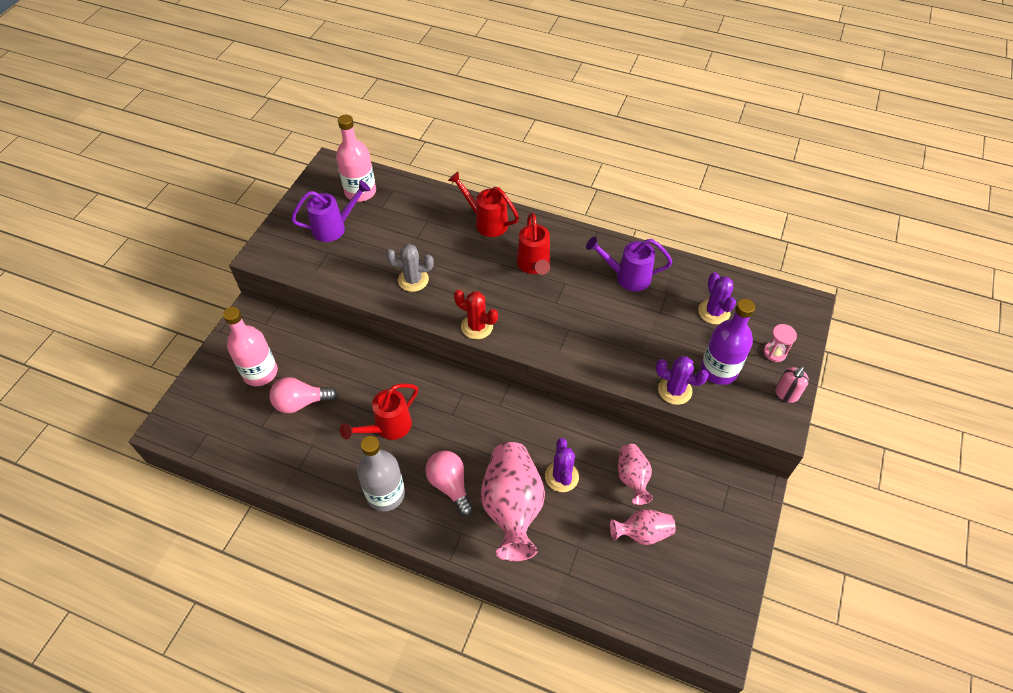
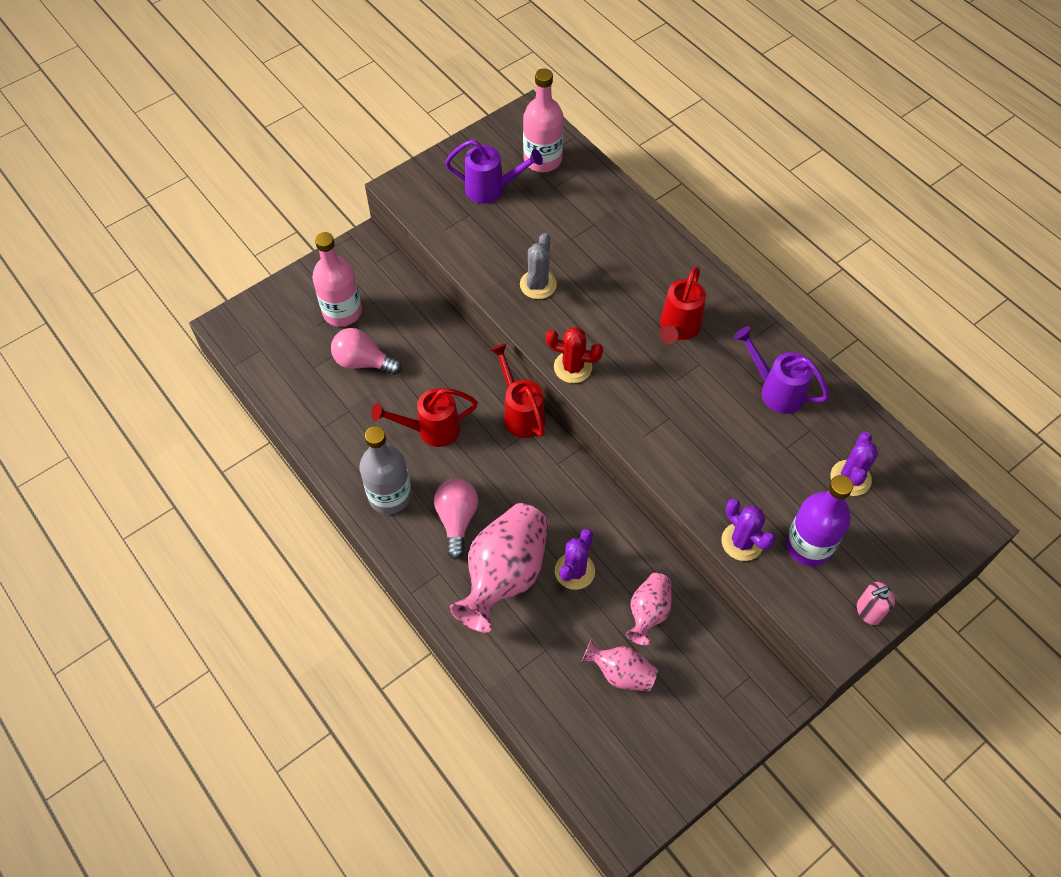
camera: 30 degrees right, 5 degrees up
(413, 280) = (538, 284): grey cactus -> grey cactus turned 75 degrees clockwise
(477, 326) = (572, 367): red cactus -> red cactus turned 45 degrees counterclockwise
(486, 222) = (657, 254): red watering can -> red watering can (521, 413)
(774, 352) = (890, 559): pink hourglass -> none

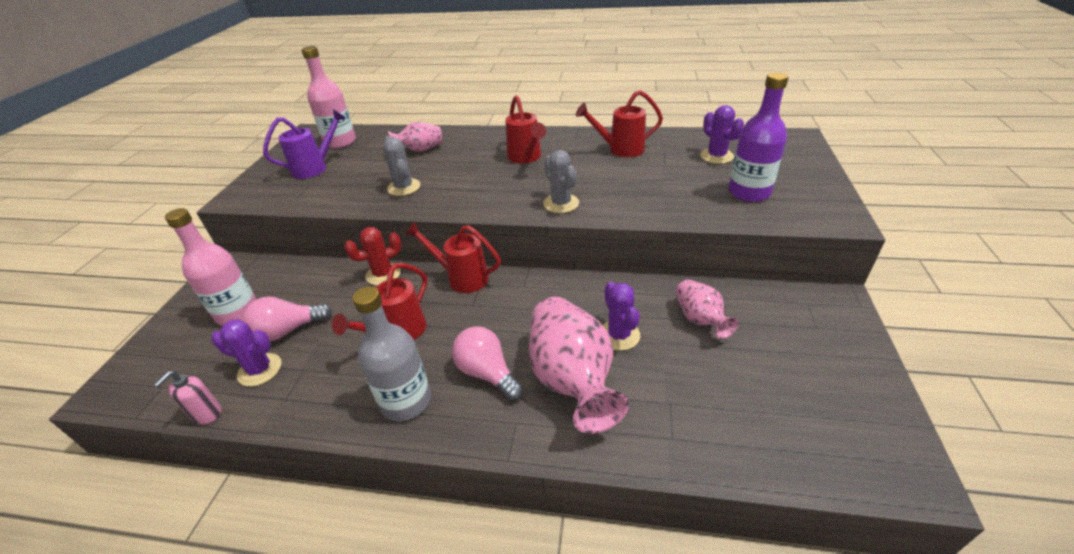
camera: 40 degrees left, 20 degrees down
(572, 367) = (481, 207): red cactus -> red cactus (383, 274)
(621, 673) = (740, 370): pink vase -> pink vase (420, 150)
(639, 418) = (561, 203): none -> grey cactus
(742, 542) = (714, 215): purple cactus -> purple cactus (260, 370)
(776, 390) = (620, 149): purple watering can -> red watering can
(869, 611) = (828, 196): pink soap dispenser -> pink soap dispenser (206, 414)

